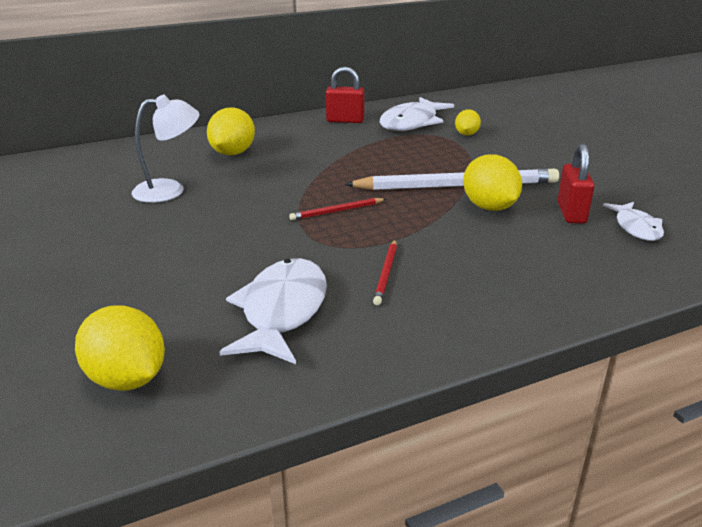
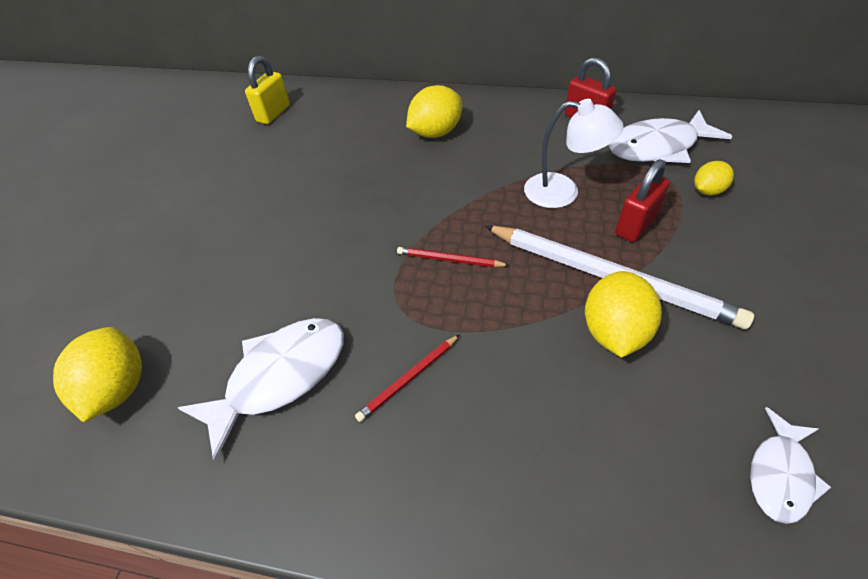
camera: 40 degrees right, 20 degrees up
(43, 178) = (273, 114): none -> yellow padlock
(170, 190) = (343, 165): white lamp -> white lamp (563, 192)
(571, 213) = (710, 395): red padlock -> red padlock (635, 225)

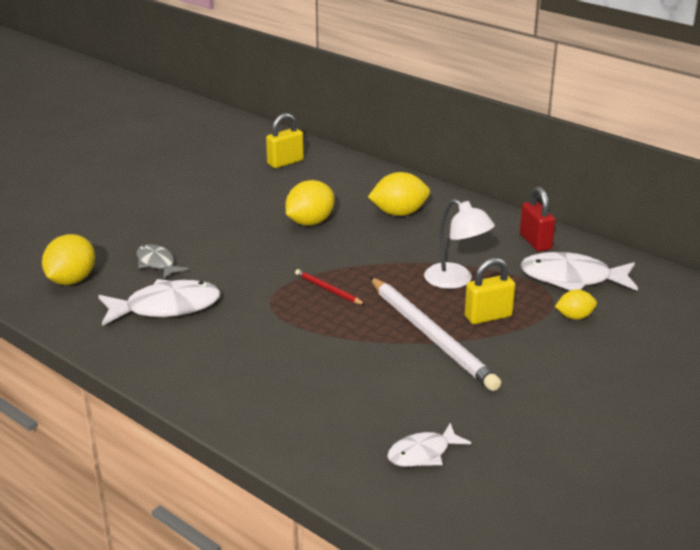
camera: 25 degrees right, 20 degrees down
(221, 307) = (157, 263): none -> grey fish
(409, 379) = (242, 335): red pencil -> none
(614, 332) = (399, 361): yellow lemon -> yellow lemon (310, 222)
(635, 225) = (488, 316): red padlock -> yellow padlock

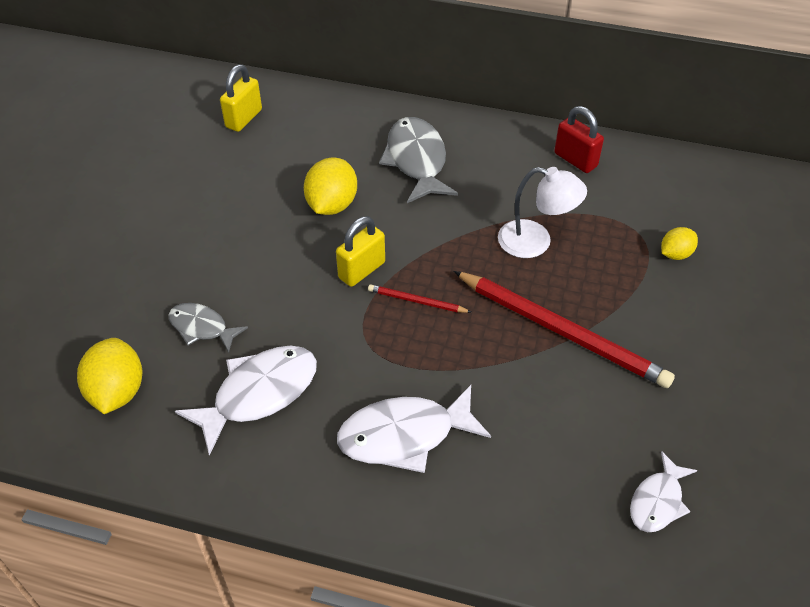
camera: 25 degrees left, 20 degrees up
(399, 213) = (416, 161): yellow lemon -> grey fish
(431, 336) = (562, 331): white pencil -> red pencil
(488, 316) = (597, 283): yellow padlock -> yellow padlock (361, 270)
(572, 279) = (640, 201): white fish -> white fish (404, 435)

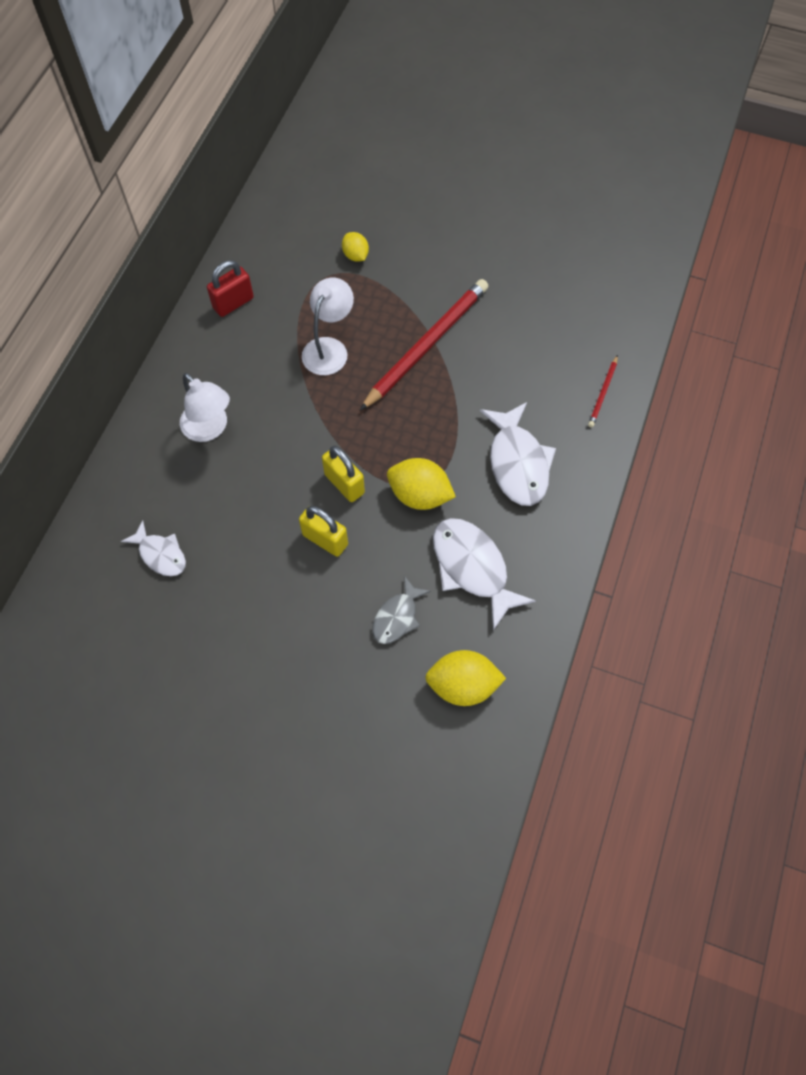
camera: 85 degrees left, 15 degrees up
(244, 118) = (111, 587): yellow padlock -> yellow padlock (325, 539)
(332, 205) = (257, 505): yellow lemon -> yellow lemon (419, 495)
(416, 161) = (210, 429): grey fish -> white lamp
(416, 301) = (385, 443): red pencil -> red pencil (603, 393)
(658, 501) = (576, 314): white fish -> white fish (160, 554)

